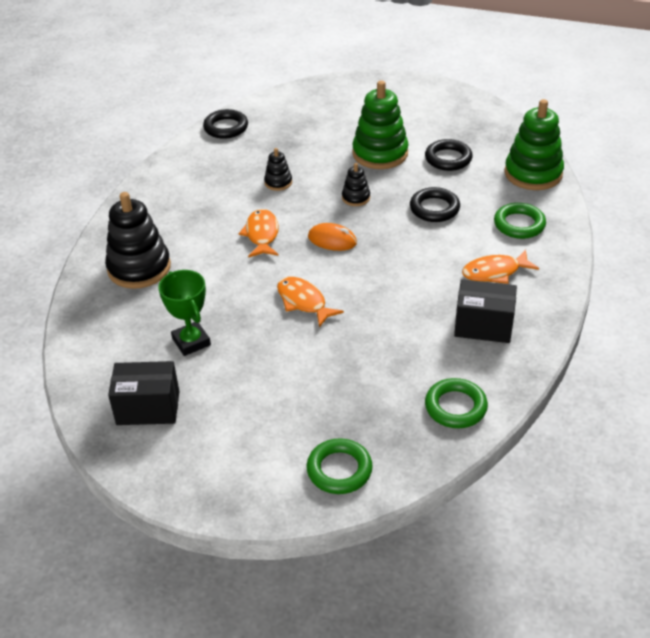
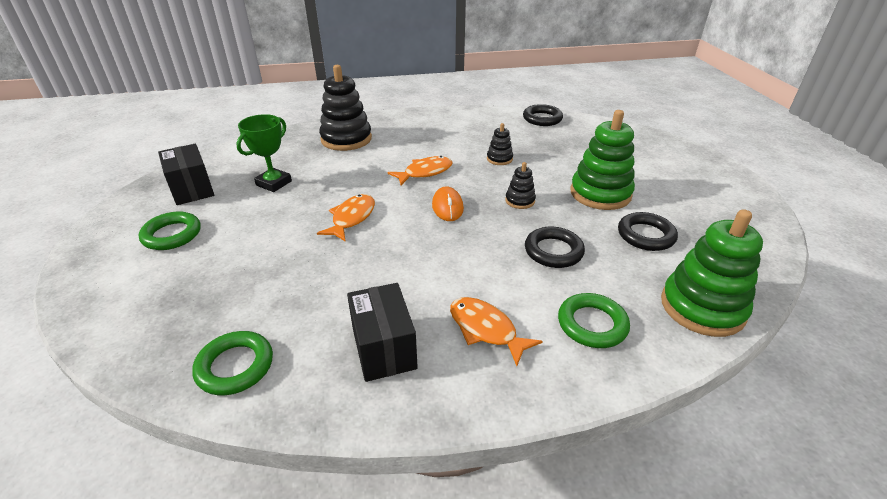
camera: 60 degrees right, 5 degrees down
(339, 470) = (126, 308): green ring -> green ring (172, 235)

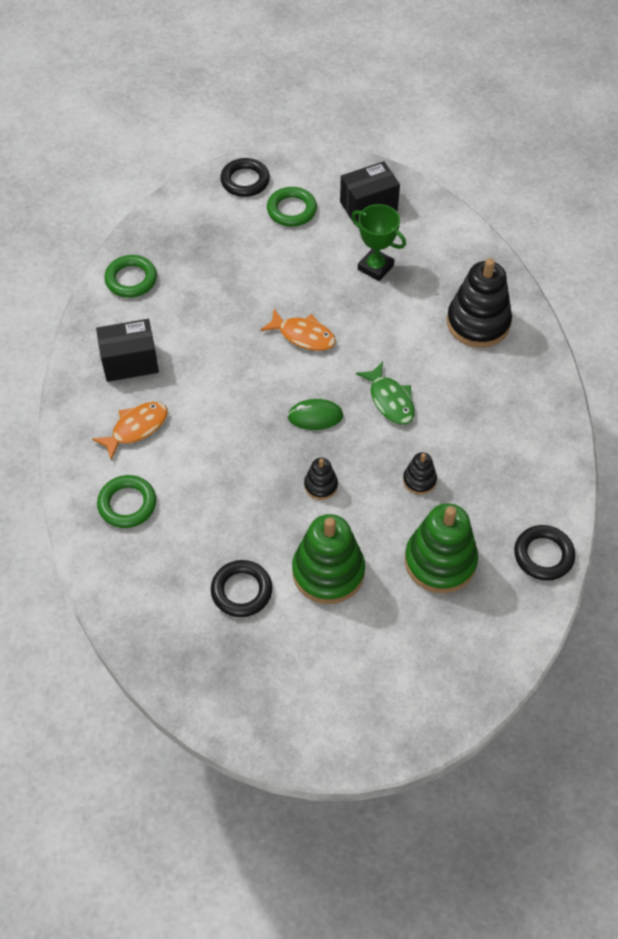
camera: 95 degrees right, 20 degrees up
(425, 172) = (390, 400): orange fish -> green fish
(447, 207) = (315, 416): orange mouse -> green mouse
(553, 251) = (227, 498): black ring -> black ring (245, 181)
(702, 307) = (130, 598): green stacking toy -> green stacking toy (440, 561)

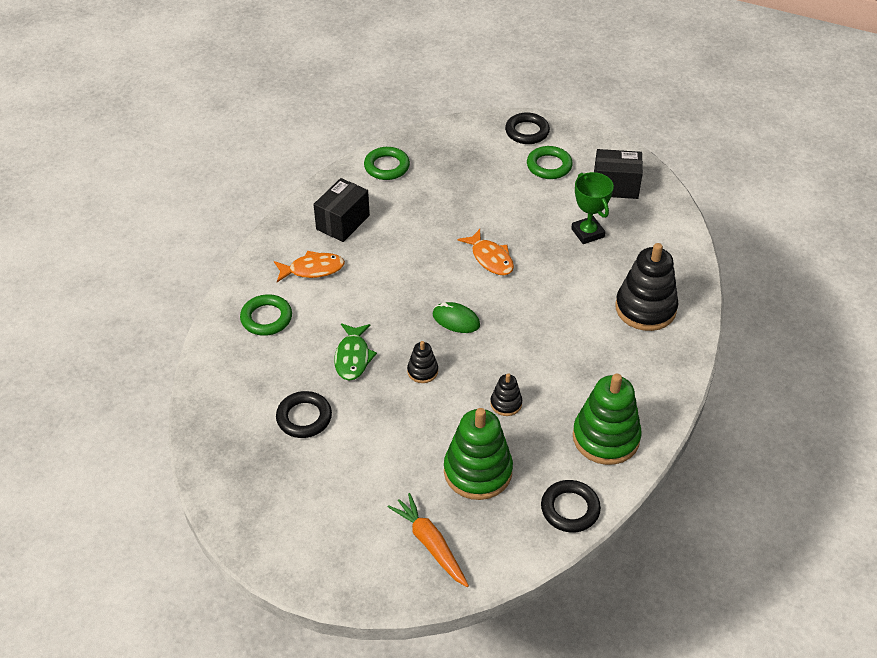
camera: 30 degrees right, 10 degrees down
(130, 362) = (343, 222): black box -> black box turned 75 degrees counterclockwise
(328, 572) = (381, 436): green stacking toy -> green stacking toy (606, 437)
(390, 400) = (526, 334): green fish -> green fish (353, 357)
(447, 655) = (430, 544): none -> orange carrot

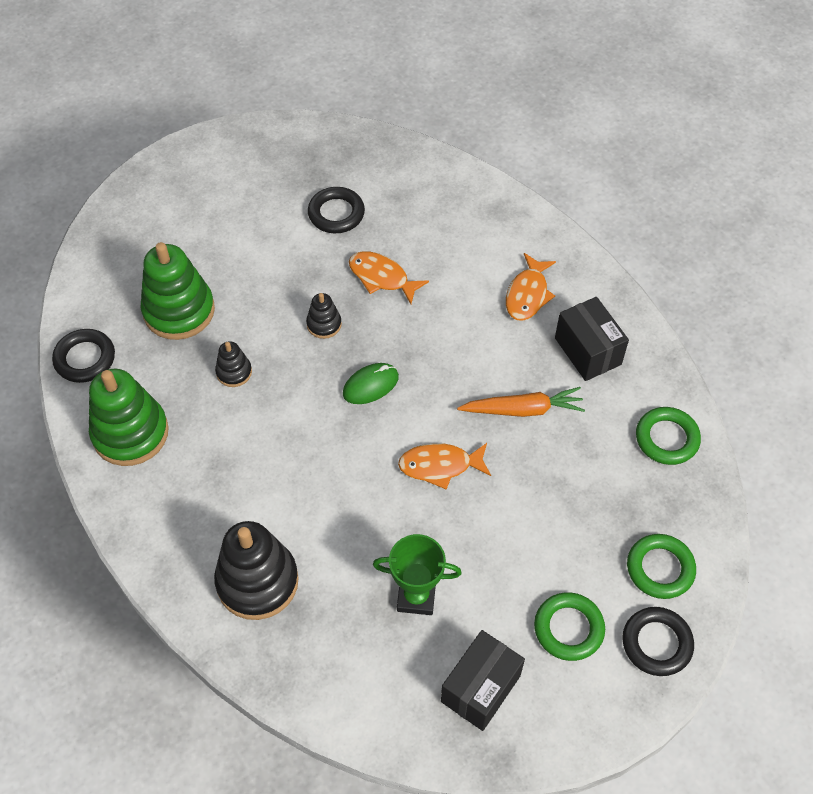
camera: 120 degrees right, 10 degrees up
(266, 318) = (481, 232): green ring -> green ring (660, 568)
(353, 357) = (382, 277): green fish -> orange fish
(430, 544) = (138, 243): orange carrot -> orange carrot (523, 409)

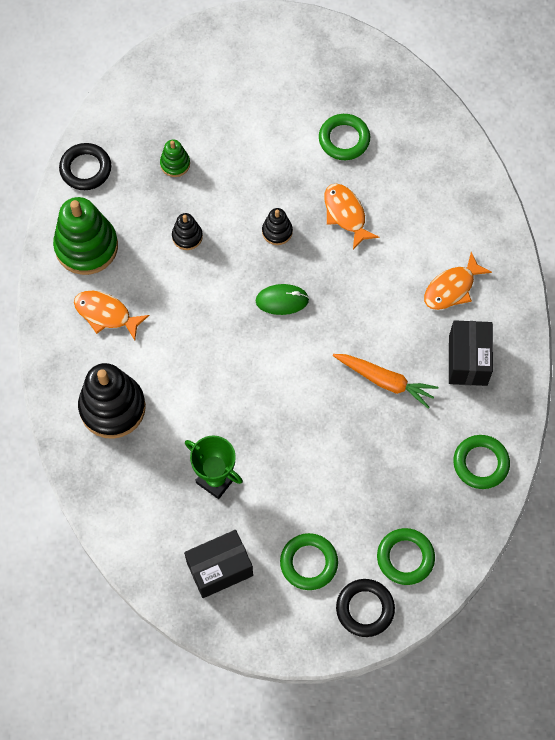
camera: 30 degrees right, 10 degrees up
(179, 311) = (175, 164): green stacking toy -> green stacking toy, size x0.48
(336, 213) = (344, 139): black ring -> green ring
(440, 466) = (294, 392): orange fish -> orange fish (106, 314)

